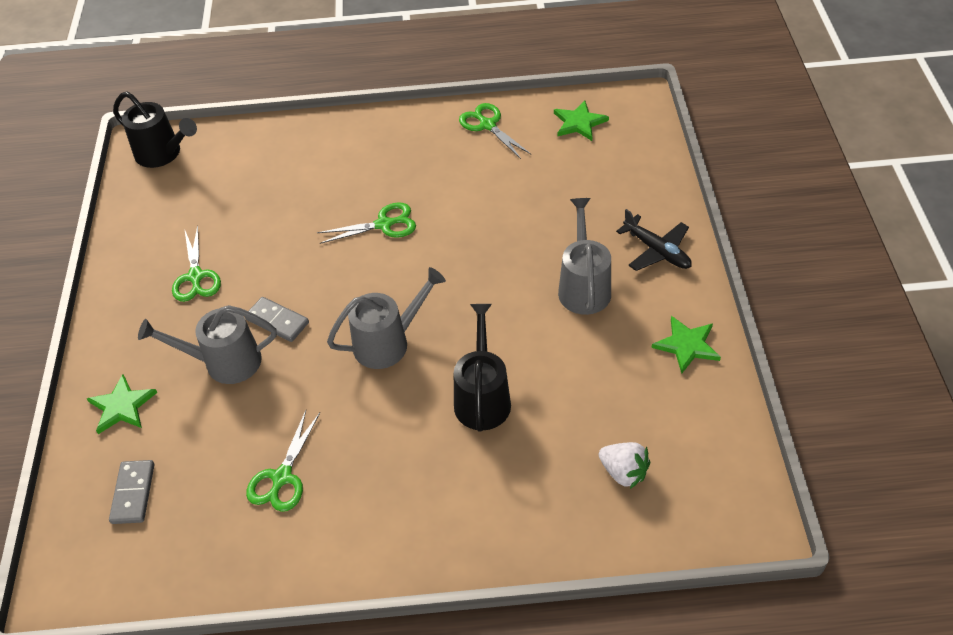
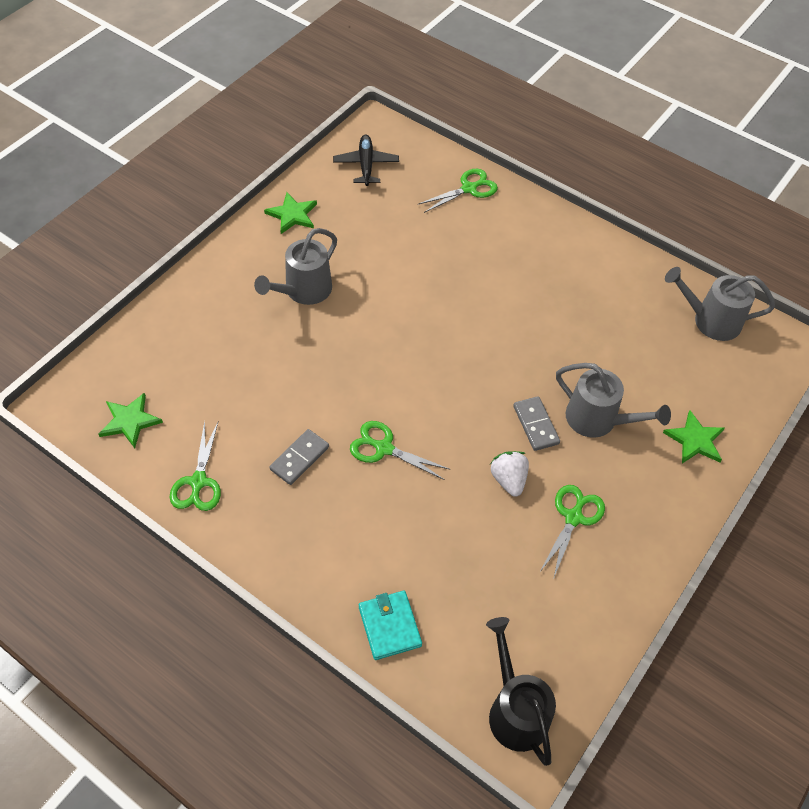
camera: 145 degrees left, 5 degrees up
(133, 493) = (715, 370): grey domino -> grey domino (299, 458)
(279, 141) = (389, 626): none -> turquoise wallet
(282, 477) = (610, 314): green scissors -> green scissors (469, 189)
(388, 342) = (470, 349): grey watering can -> grey watering can (710, 320)
(482, 397) = (445, 273): black watering can -> none
(623, 472) = (411, 185): white strawberry -> white strawberry (508, 479)
(657, 251) = (227, 278): black plane -> black plane (366, 165)

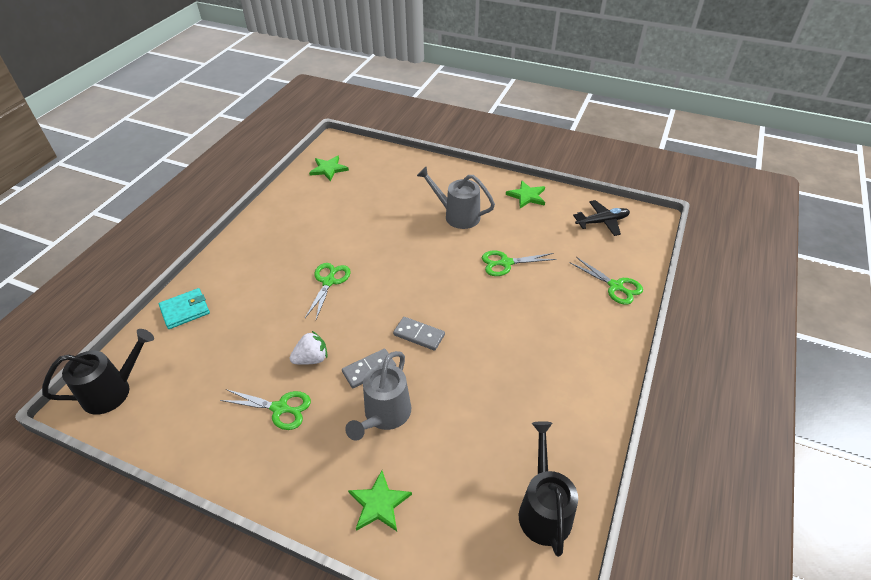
camera: 80 degrees right, 10 degrees down
(198, 482) = (289, 204): green scissors -> green scissors (506, 263)
(299, 458) = (313, 242): grey domino -> grey domino (419, 335)
(710, 320) = (543, 509): grey watering can -> black watering can

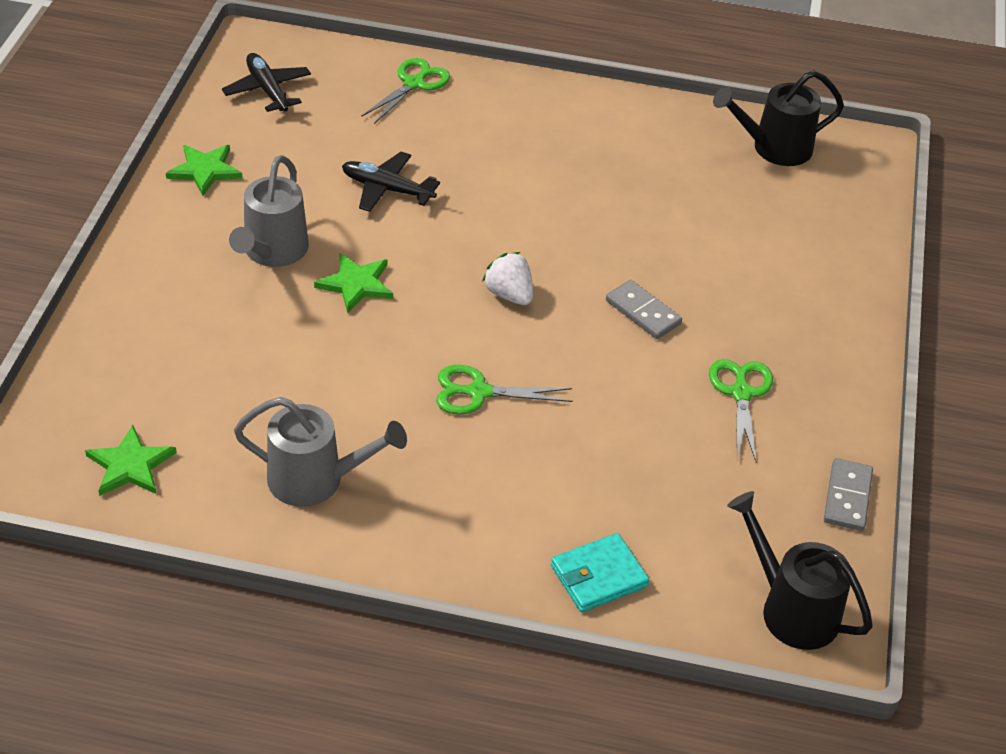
camera: 105 degrees left, 0 degrees up
(185, 310) = (599, 576): turquoise wallet -> turquoise wallet turned 75 degrees counterclockwise
(311, 359) = (645, 378): white strawberry -> white strawberry (509, 294)
(379, 503) = (827, 273): green star -> green star (356, 284)
(384, 415) = (710, 286): grey watering can -> grey watering can (316, 480)
(419, 335) = (563, 269): grey domino -> grey domino (847, 497)
(506, 263) = (387, 189): green scissors -> black plane

